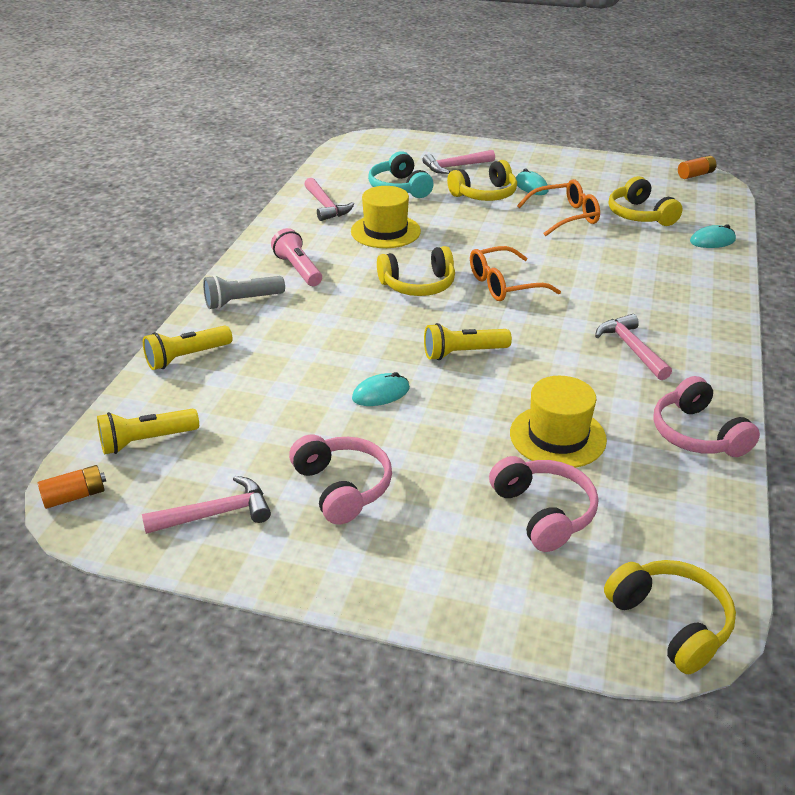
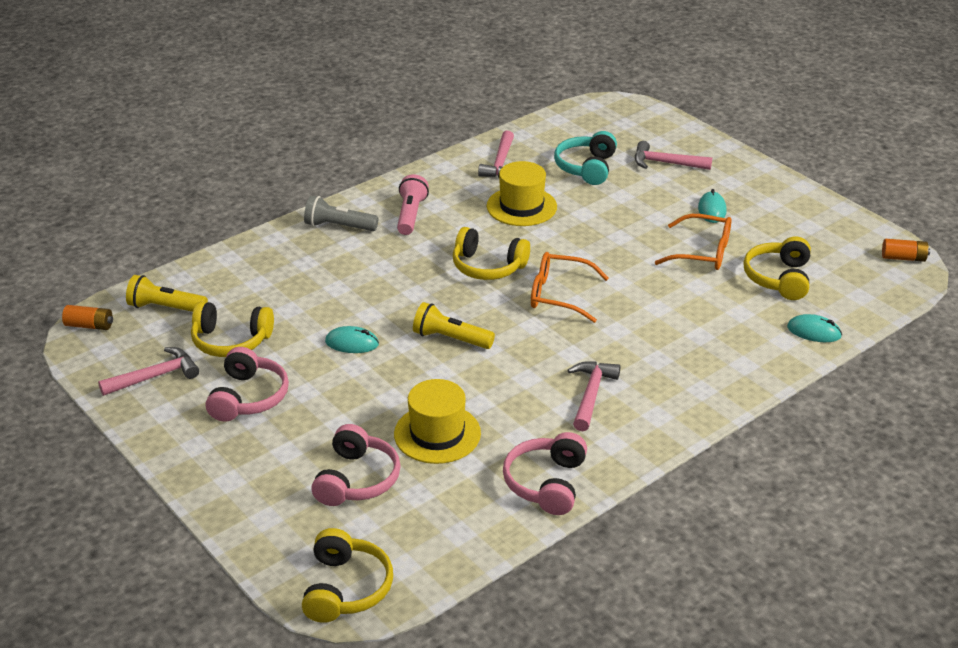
camera: 35 degrees right, 0 degrees up
(186, 357) = (253, 256): yellow flashlight -> none
(215, 514) = (155, 376): pink hammer -> pink hammer turned 45 degrees counterclockwise
(484, 194) = (656, 202): yellow headphones -> yellow headphones (231, 341)

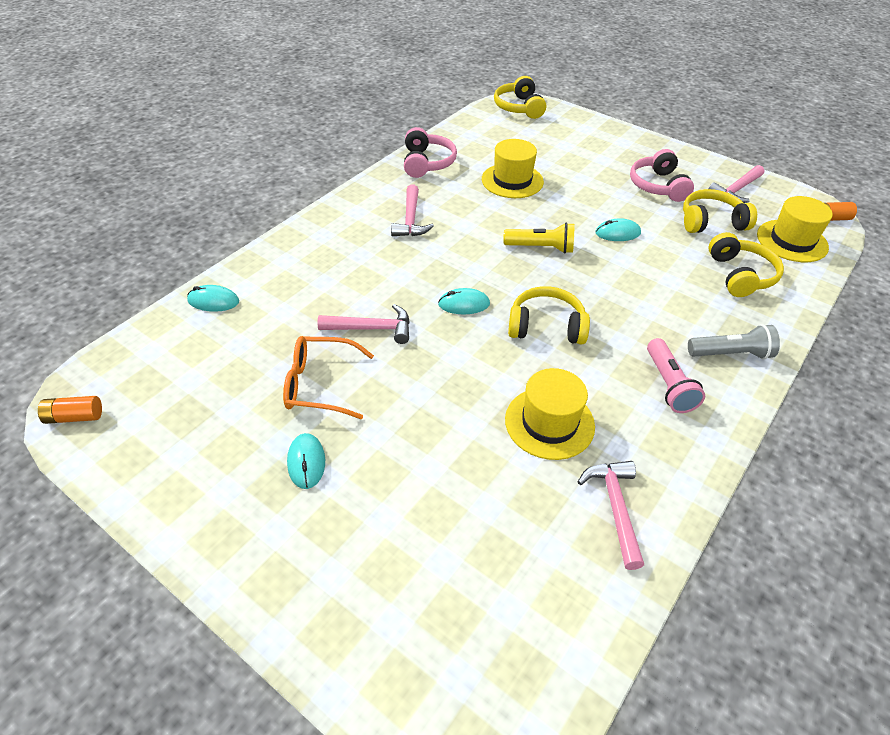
camera: 165 degrees right, 10 degrees up
(165, 308) = (792, 241): yellow flashlight -> yellow hat
(357, 479) = (547, 151): pink headphones -> none
(558, 295) = (464, 304): orange glasses -> turquoise mouse
(586, 167) = (492, 523): turquoise headphones -> none
(666, 163) = (375, 560): pink hammer -> pink hammer (372, 328)
(779, 278) = (236, 361): yellow headphones -> yellow headphones (740, 275)

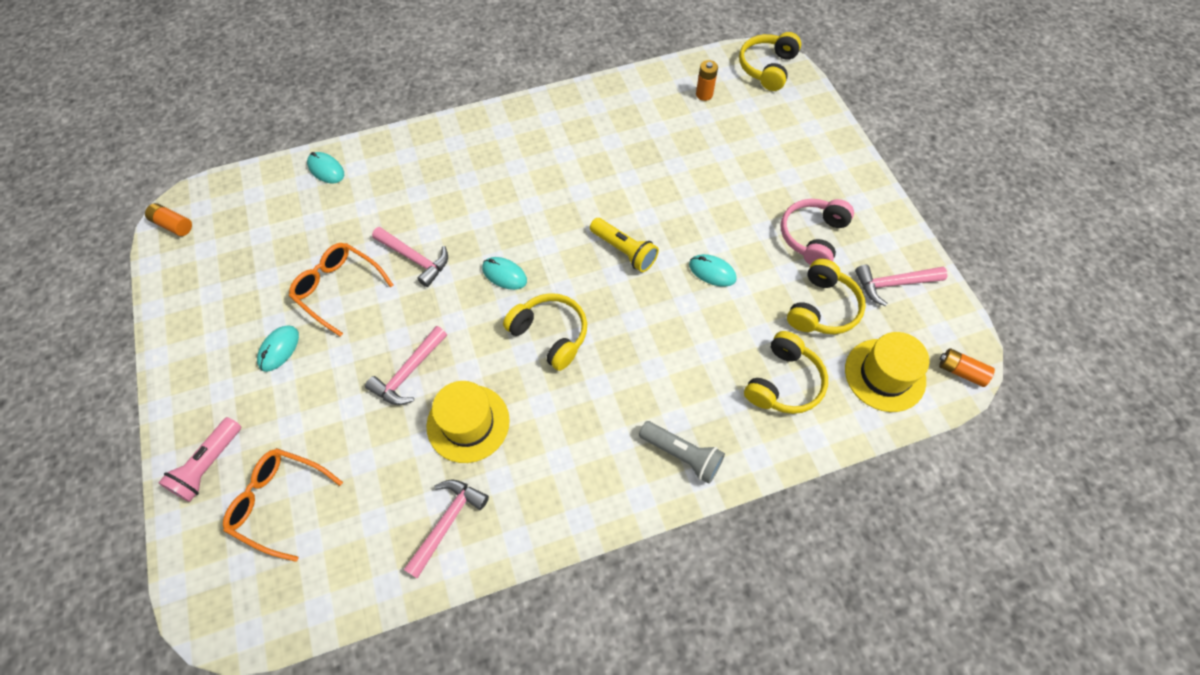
camera: 35 degrees right, 15 degrees up
(410, 219) = (539, 161): pink hammer -> pink hammer (409, 372)
(427, 163) = (611, 101): pink headphones -> none
(441, 593) = (279, 502): none -> orange glasses
(492, 136) = (704, 94): none -> orange battery
(512, 181) = (671, 160): yellow hat -> none
(668, 385) = (595, 450): pink flashlight -> pink flashlight (208, 465)
(711, 222) = (822, 308): yellow headphones -> yellow headphones turned 90 degrees clockwise

